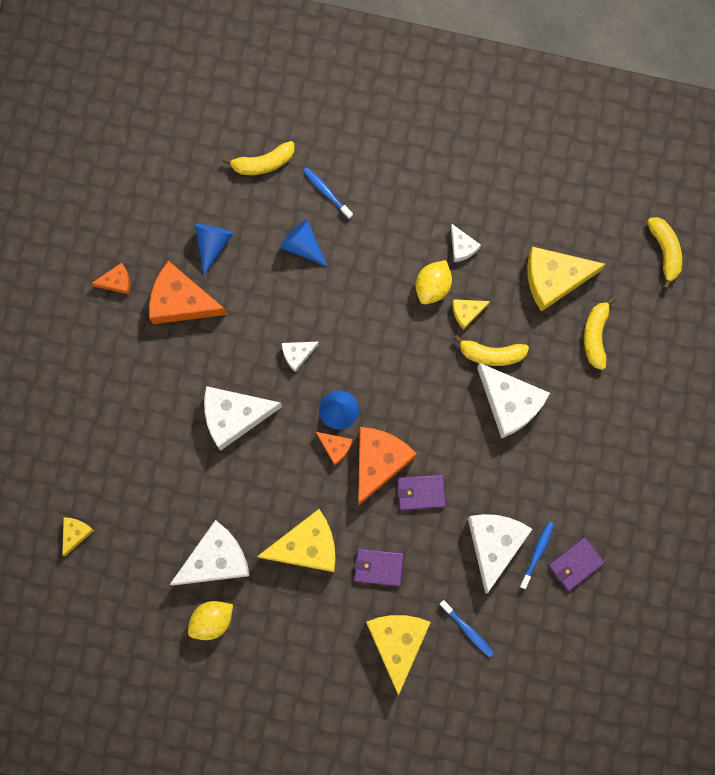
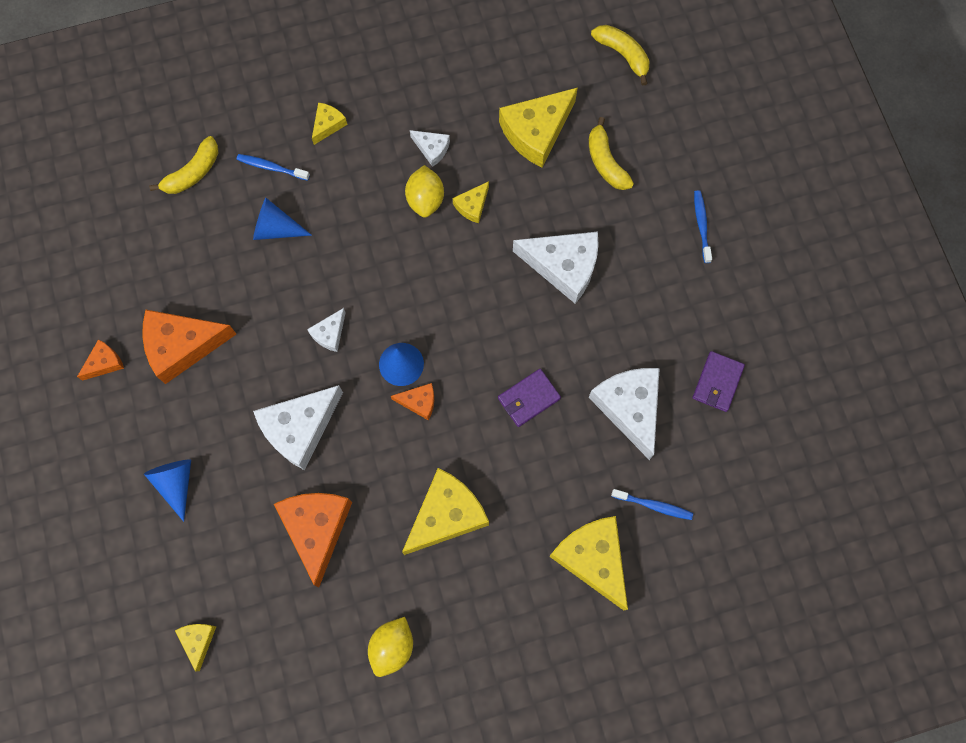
camera: 30 degrees left, 5 degrees down
(213, 244) = (184, 275): blue cone -> blue cone (176, 483)
(216, 559) = (361, 582): white cheese -> none
(378, 567) = (530, 495): purple wallet -> none
(379, 462) = (470, 392): orange cheese -> orange cheese (317, 529)
(390, 180) = (328, 125): none -> yellow cheese
(491, 354) = (518, 231): yellow banana -> none
(537, 553) = (675, 393): blue toothbrush -> blue toothbrush (701, 225)

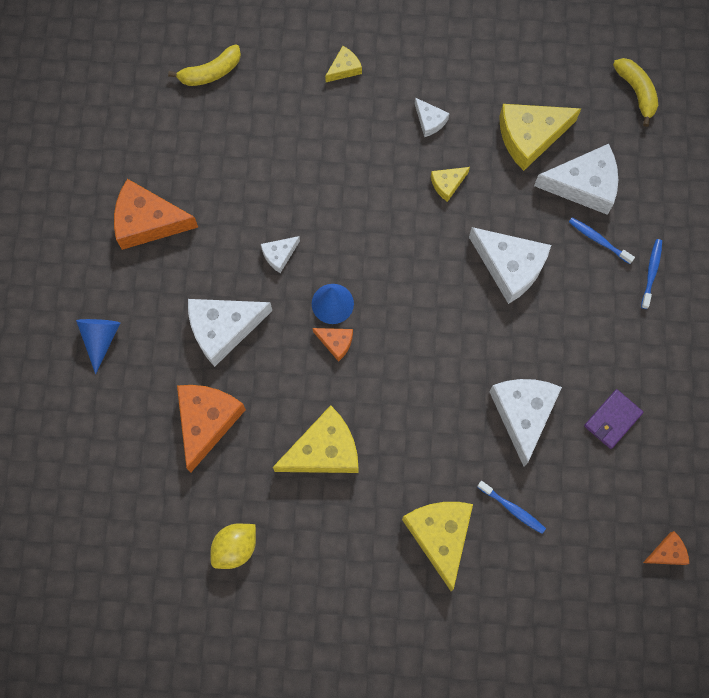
camera: 20 degrees right, 0 degrees up
(104, 363) = (76, 213): orange cheese -> orange cheese (667, 552)
(198, 641) = (72, 481): yellow cheese -> none
(271, 167) = (281, 90): blue toothbrush -> blue toothbrush (598, 240)
(276, 229) = (265, 146): blue cone -> none
(425, 199) = (407, 164): yellow lemon -> none
(528, 398) = (435, 374): purple wallet -> none
(605, 162) = (584, 185): yellow banana -> white cheese

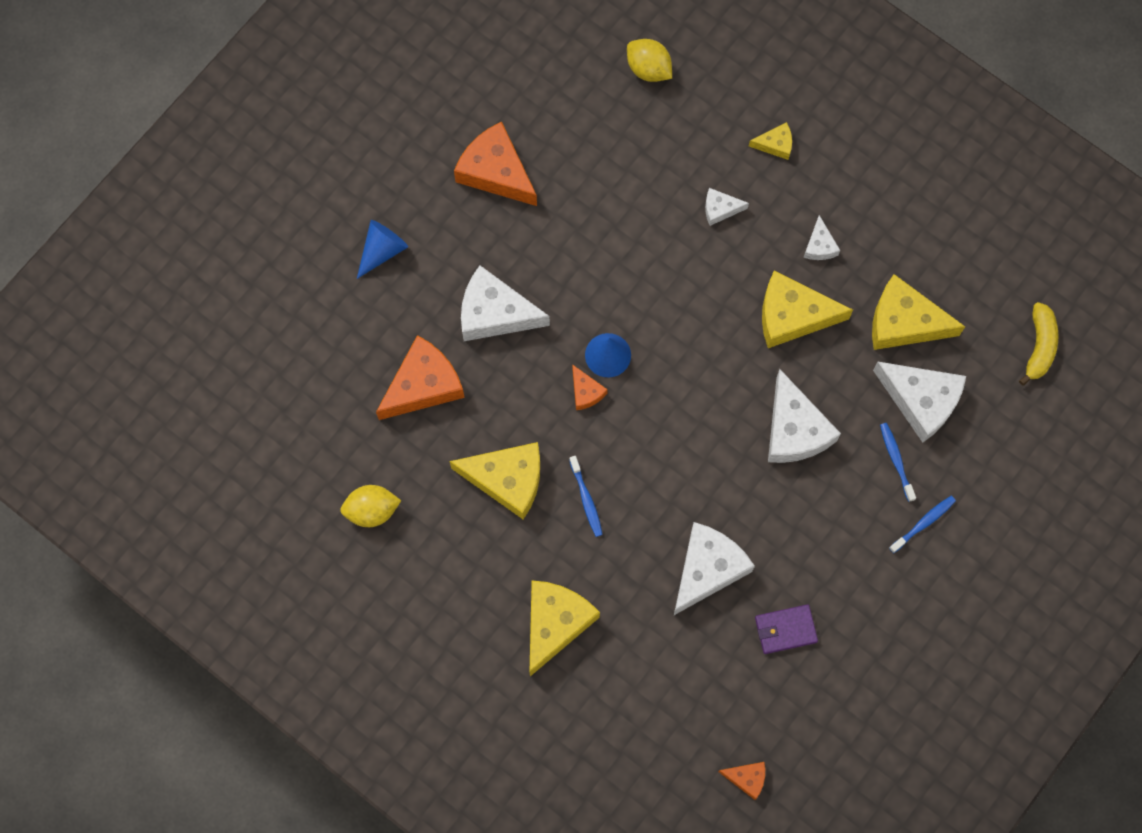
camera: 35 degrees right, 0 degrees up
(210, 72) = (648, 69): yellow banana -> yellow lemon
(279, 255) = (591, 279): white cheese -> white cheese (720, 209)
(447, 184) = (792, 315): yellow cheese -> yellow cheese, size x2.02
(512, 509) = (636, 644): blue toothbrush -> blue toothbrush (586, 499)

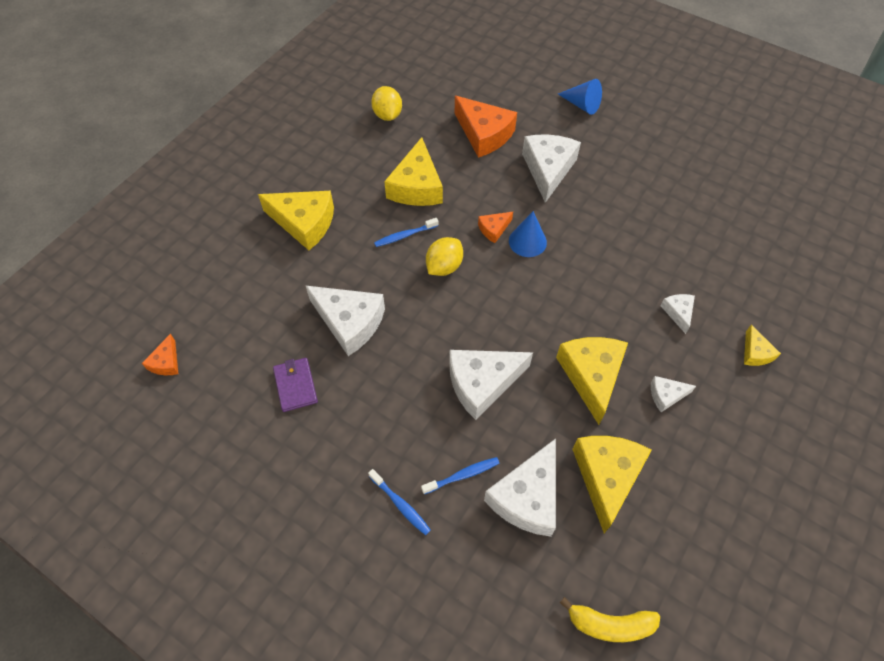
camera: 85 degrees right, 15 degrees down
(496, 171) = (663, 162): orange cheese -> none
(648, 69) = (789, 252): yellow lemon -> yellow lemon (444, 267)

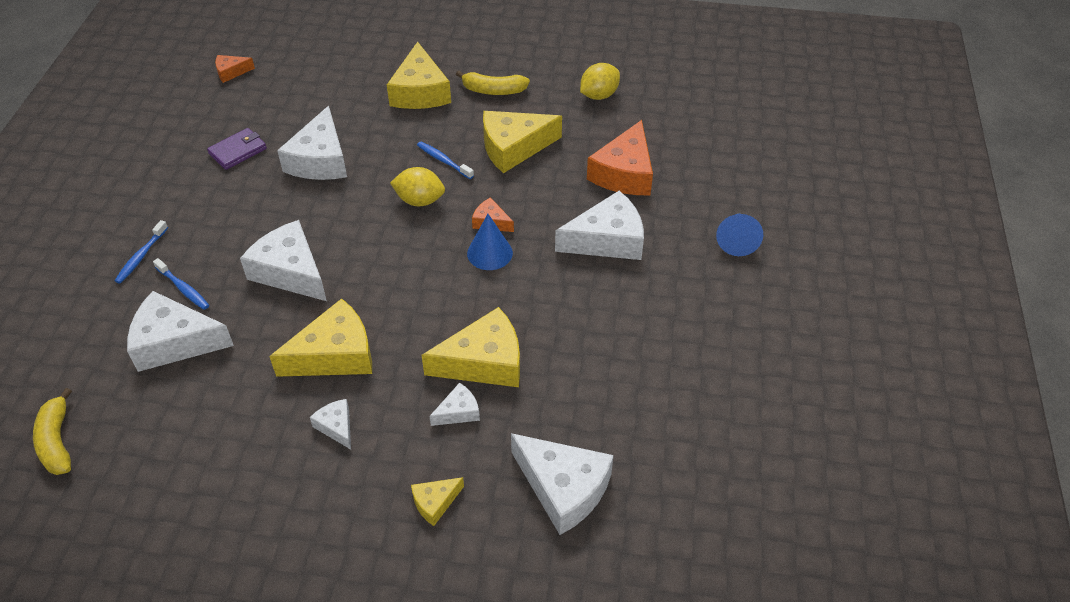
camera: 65 degrees right, 10 degrees down
(337, 175) = (493, 90): none -> yellow banana
(606, 477) = (216, 399): yellow cheese -> yellow cheese (484, 362)
(763, 276) = (563, 488): none -> white cheese

